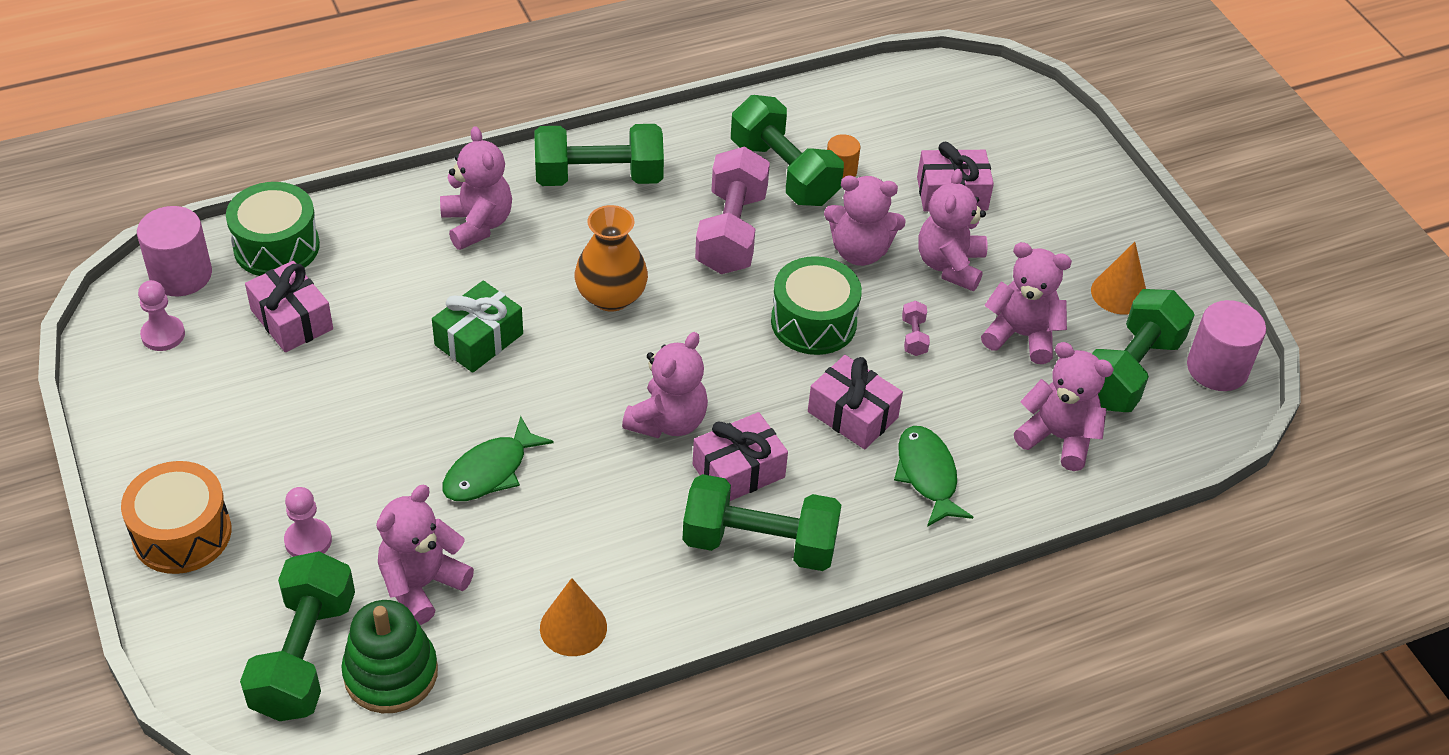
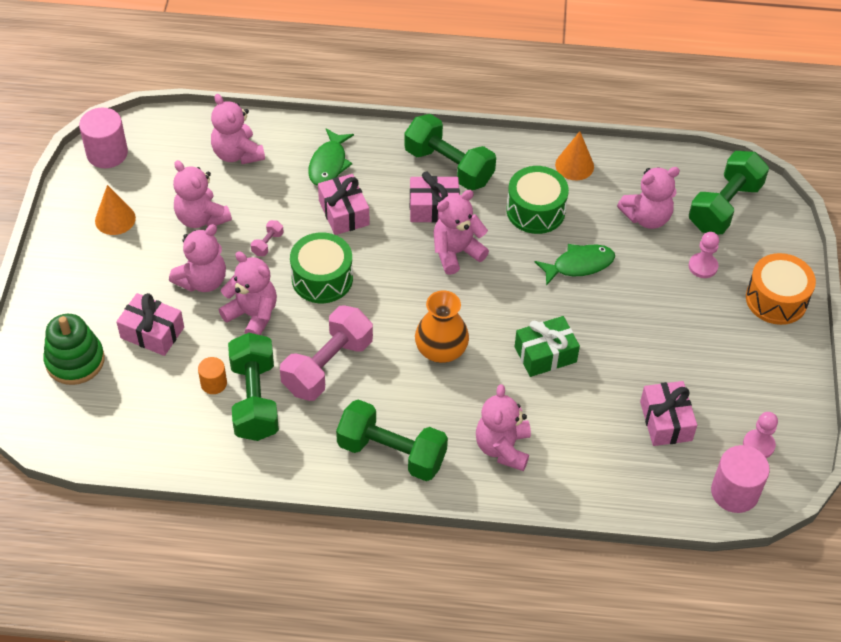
camera: 150 degrees left, 5 degrees up
(276, 247) = (657, 489): green drum -> green drum (535, 210)
(391, 673) = (681, 180): green stacking toy -> green stacking toy (75, 361)
(1129, 371) = (159, 172): green dumbbell -> none

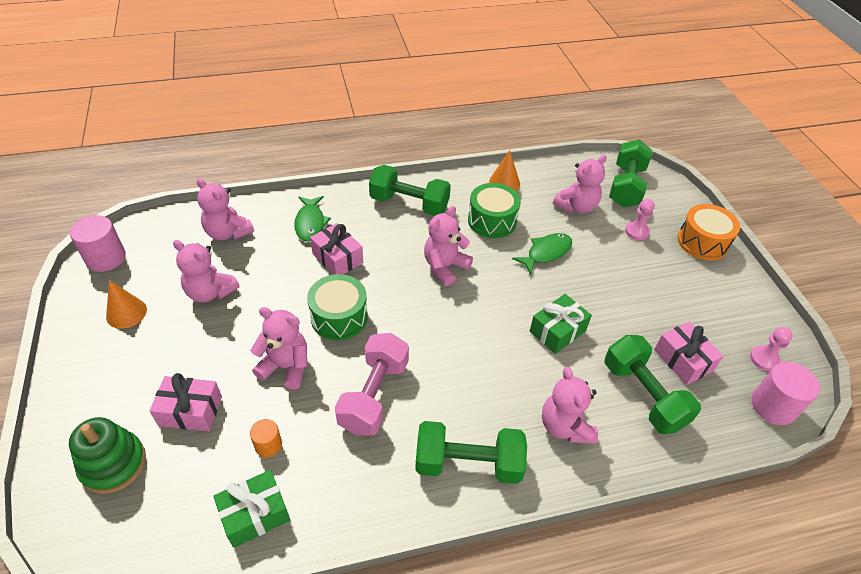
camera: 20 degrees left, 5 degrees down
(184, 438) = (255, 514): none -> green gift
(202, 281) = (228, 347): pink teddy bear -> none
(255, 399) = (315, 449): green dumbbell -> green dumbbell (643, 395)
(267, 244) = (279, 299): pink dumbbell -> none
(434, 208) = (411, 237): pink gift -> none
(441, 350) = (469, 352): orange vase -> none

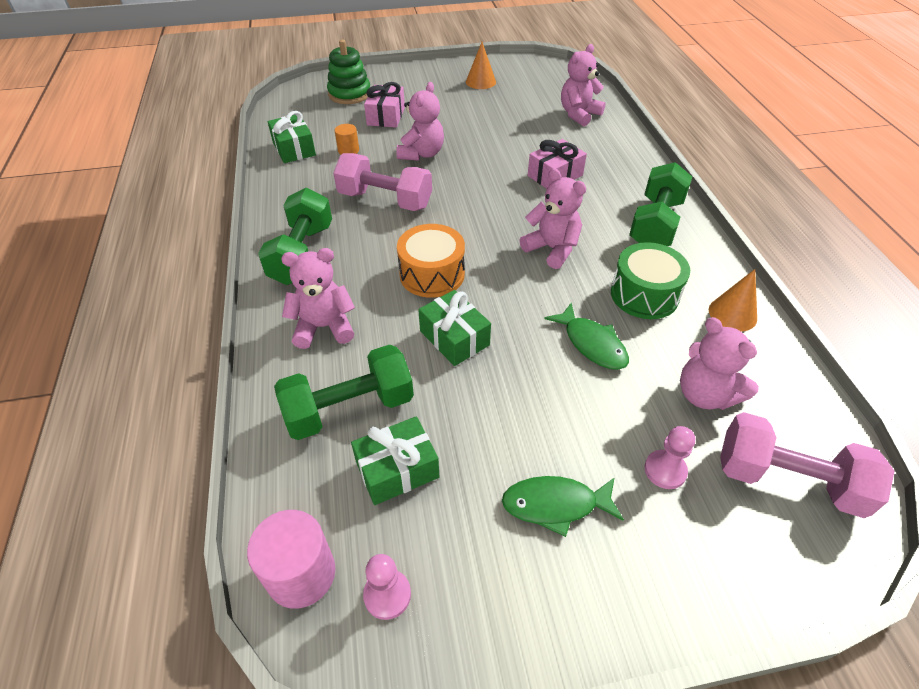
camera: 95 degrees right, 0 degrees up
(106, 258) = (537, 66): pink cylinder -> none
(210, 292) = (504, 113): pink teddy bear -> none
(310, 223) = (603, 157): green fish -> green fish (555, 505)
(339, 317) = (476, 179): green drum -> none
(626, 186) = (787, 480): green dumbbell -> pink dumbbell
(683, 360) = (397, 470): pink gift -> green gift
(702, 242) = (661, 579): orange drum -> orange drum (432, 274)

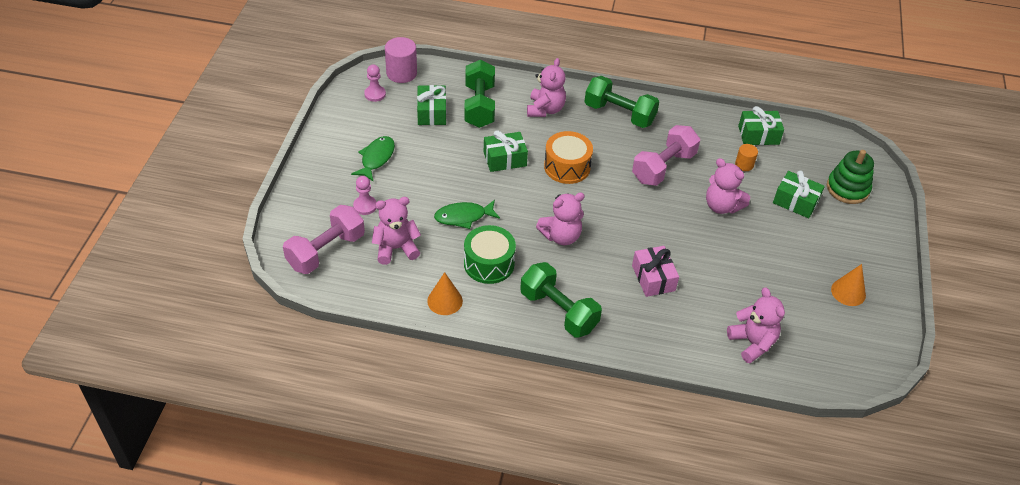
camera: 110 degrees right, 0 degrees up
(386, 116) = (795, 202): pink gift -> green gift

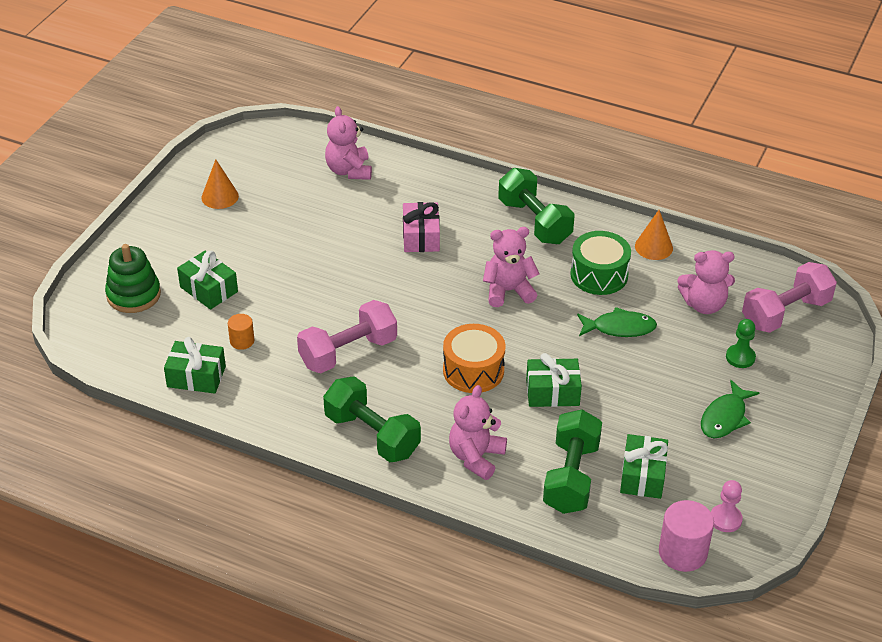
camera: 165 degrees left, 5 degrees down
(365, 206) = (740, 357): pink pawn -> green pawn
(722, 206) = (301, 297): pink teddy bear -> none

